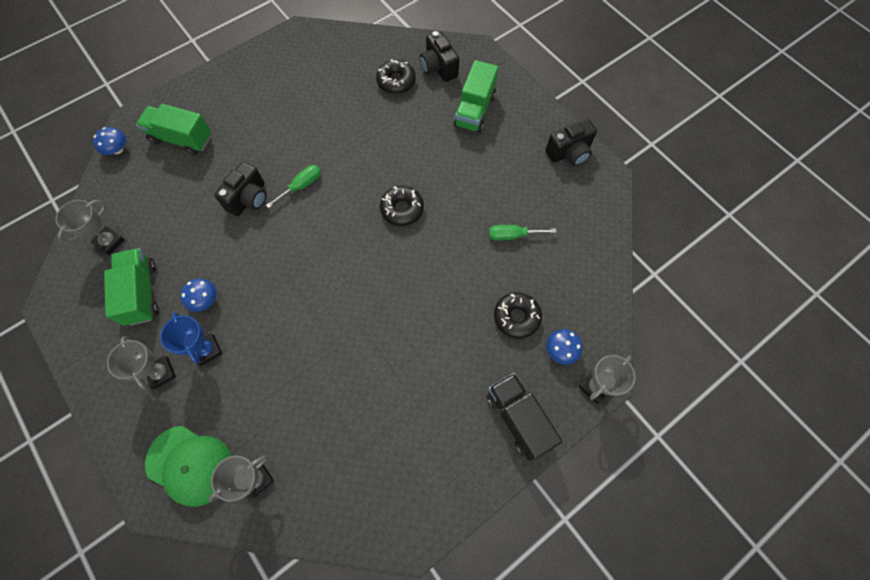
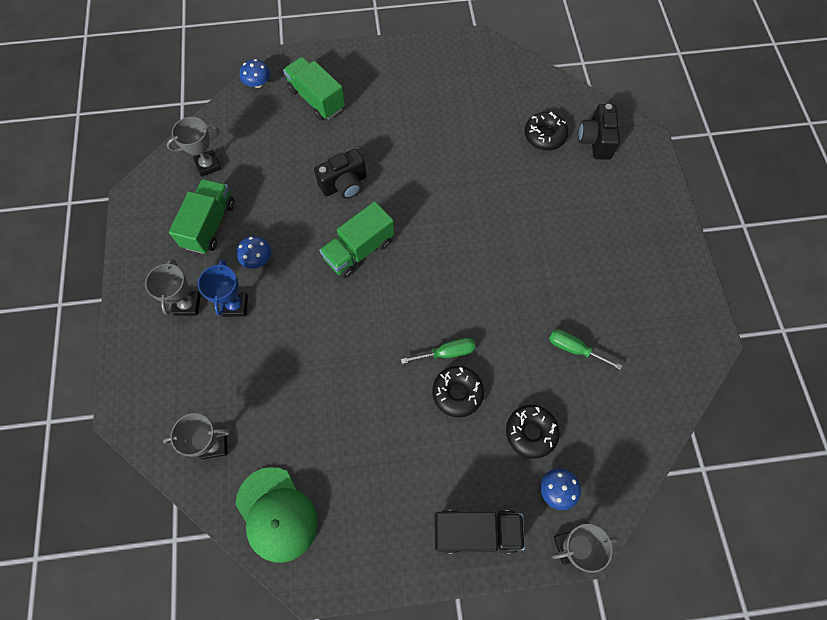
camera: 30 degrees right, 0 degrees up
(190, 465) = (168, 399): green cap -> green cap (276, 514)
(301, 186) = (398, 196): green screwdriver -> green screwdriver (447, 353)
(402, 209) = (479, 266): black donut -> black donut (457, 393)
(474, 110) = (608, 202): green truck -> green truck (359, 250)
(518, 418) = (476, 531): black truck -> black truck turned 90 degrees clockwise
(569, 153) = (683, 295): black camera -> none

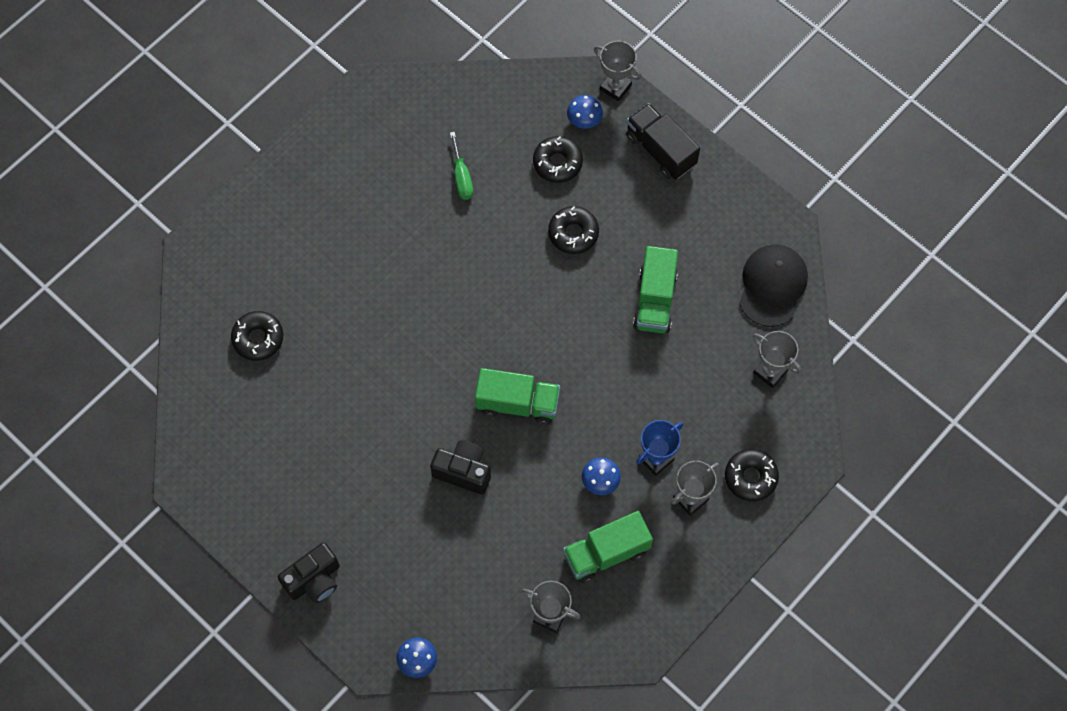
camera: 130 degrees left, 0 degrees up
(159, 357) = (750, 477): none -> black donut
(276, 514) = (772, 286): green cap -> black cap
(316, 99) = (388, 583): green truck -> green truck (654, 300)
(447, 353) = (547, 264): green screwdriver -> none
(595, 141) = (229, 291): black camera -> black camera (314, 580)

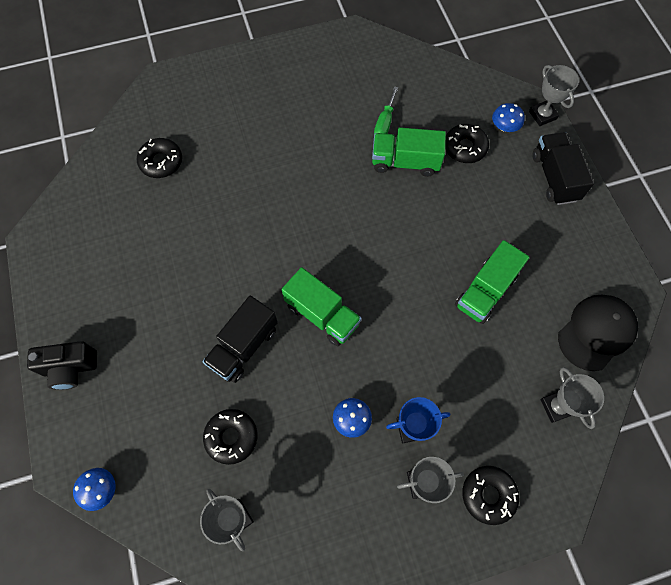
camera: 30 degrees right, 0 degrees up
(463, 471) = (244, 346): black camera -> black truck
(573, 233) = (447, 205): black donut -> black donut (231, 437)
(606, 553) = (318, 489): green truck -> green truck (405, 162)

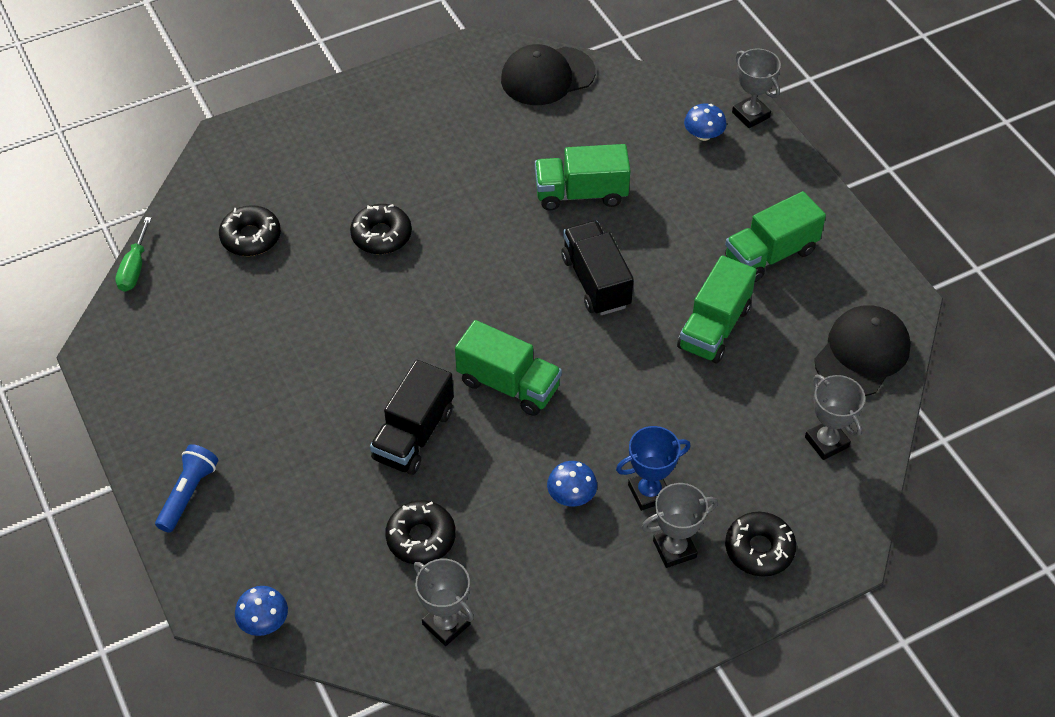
camera: 10 degrees left, 15 degrees down
(70, 368) = (188, 494): black camera -> blue flashlight
(384, 123) = (544, 151): green screwdriver -> green screwdriver (134, 268)
(398, 63) = (547, 76): none -> black cap
(465, 147) = (656, 166): black donut -> black donut (381, 235)
(538, 235) = (770, 254): none -> green truck
(554, 177) = (779, 185): black truck -> black truck (596, 282)

